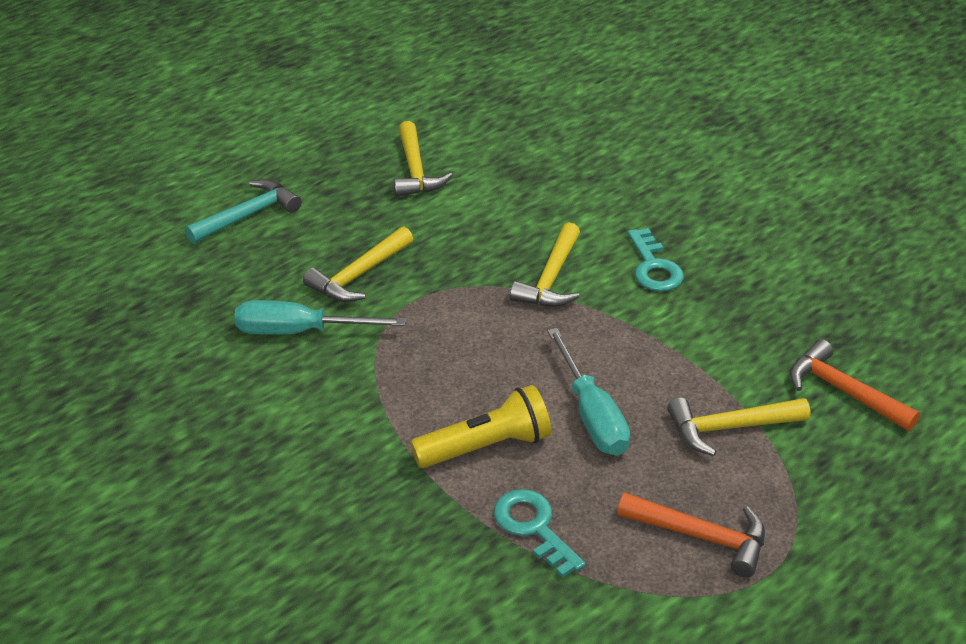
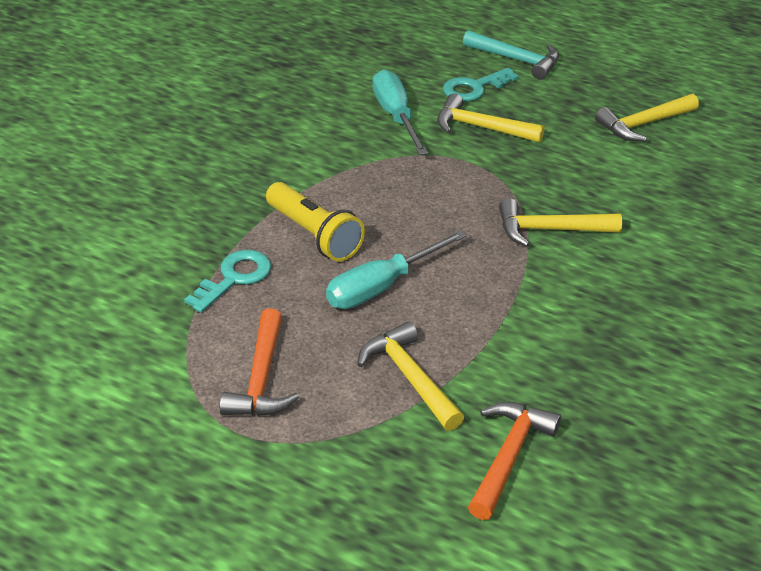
camera: 70 degrees right, 0 degrees up
(654, 267) = (613, 291): turquoise key -> turquoise key (474, 88)

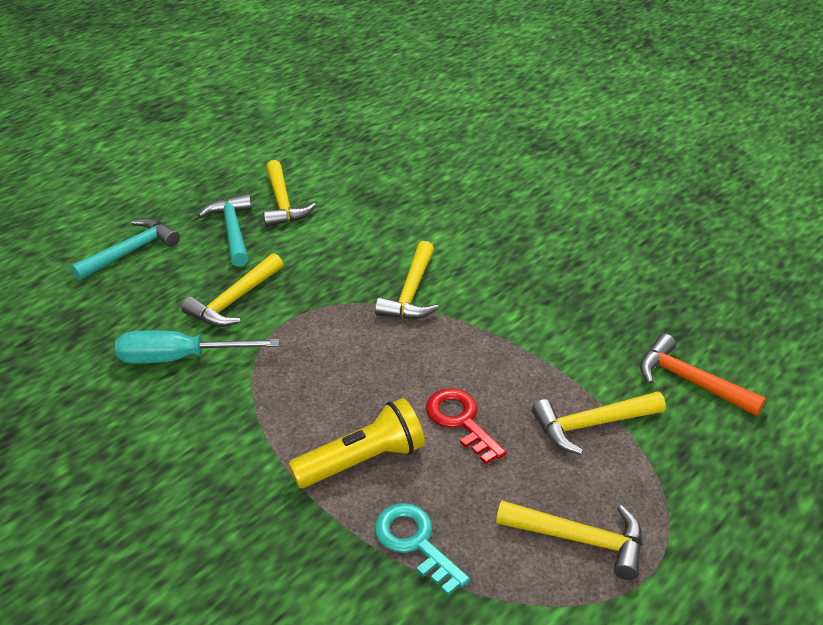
camera: 75 degrees left, 0 degrees up
(261, 378) = (579, 539): orange hammer -> yellow hammer
(382, 287) = (460, 421): turquoise screwdriver -> red key
(474, 88) = (162, 290): turquoise key -> none
(579, 105) = (233, 231): none -> turquoise hammer

